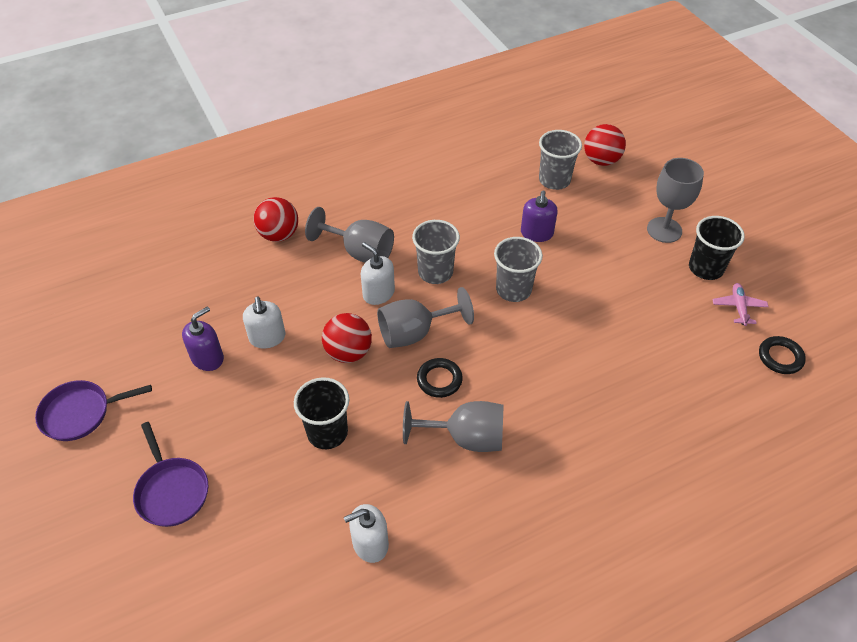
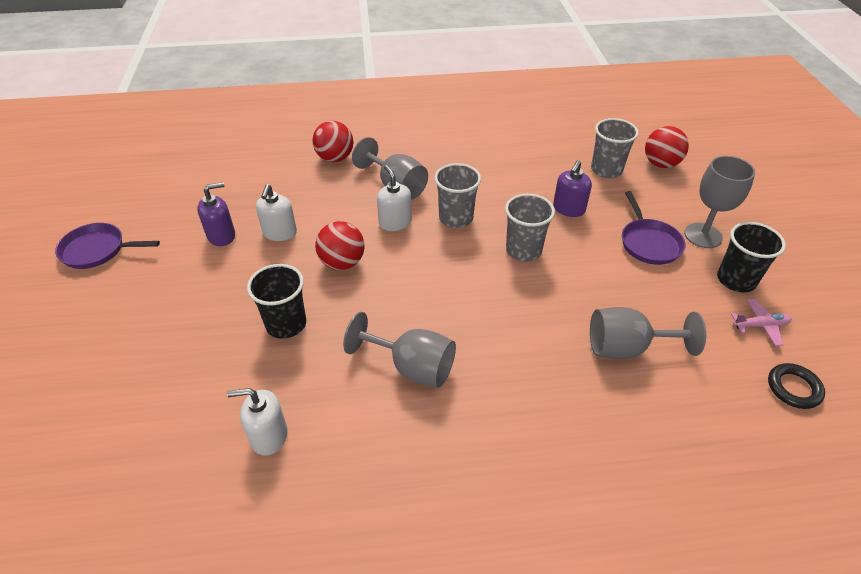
camera: 20 degrees right, 5 degrees down
(171, 491) = (127, 332): purple pan -> purple pan (648, 243)
(414, 333) = (410, 262): grey goblet -> grey goblet (626, 348)
(439, 380) = (413, 308): black ring -> none
(738, 307) = (760, 326): pink plane -> pink plane turned 60 degrees clockwise

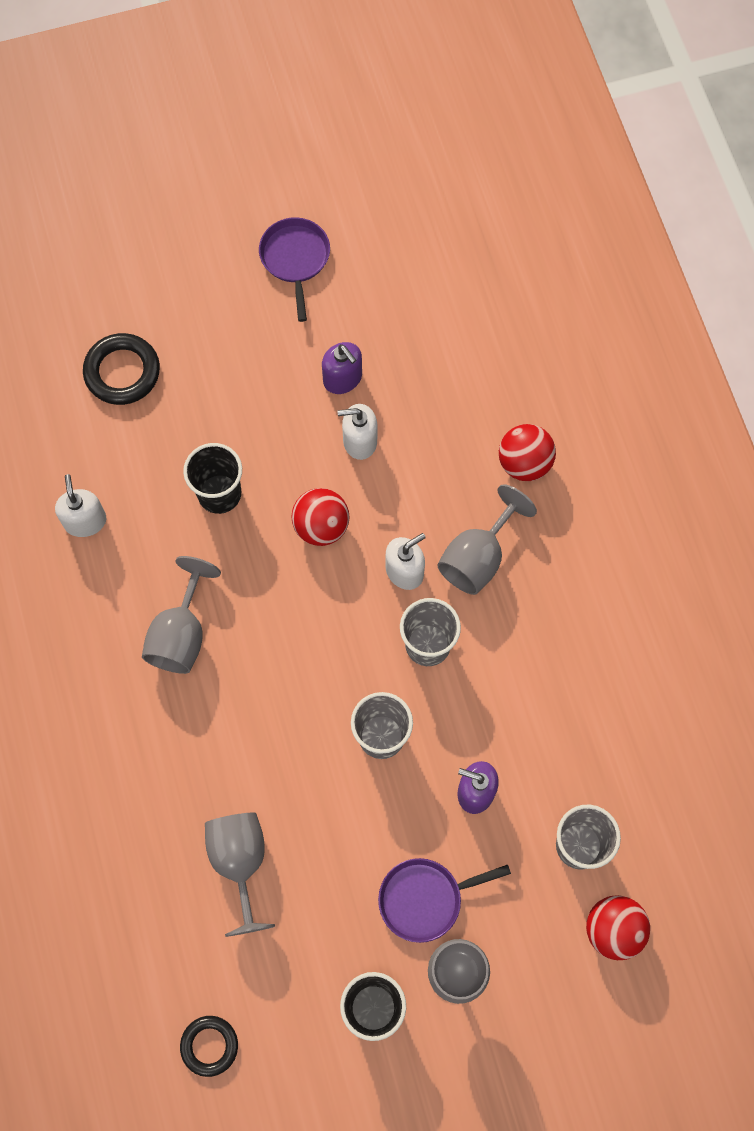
camera: 80 degrees right, 25 degrees up
(123, 385) = (122, 372): none -> black ring
(760, 326) = (298, 1025): pink plane -> none

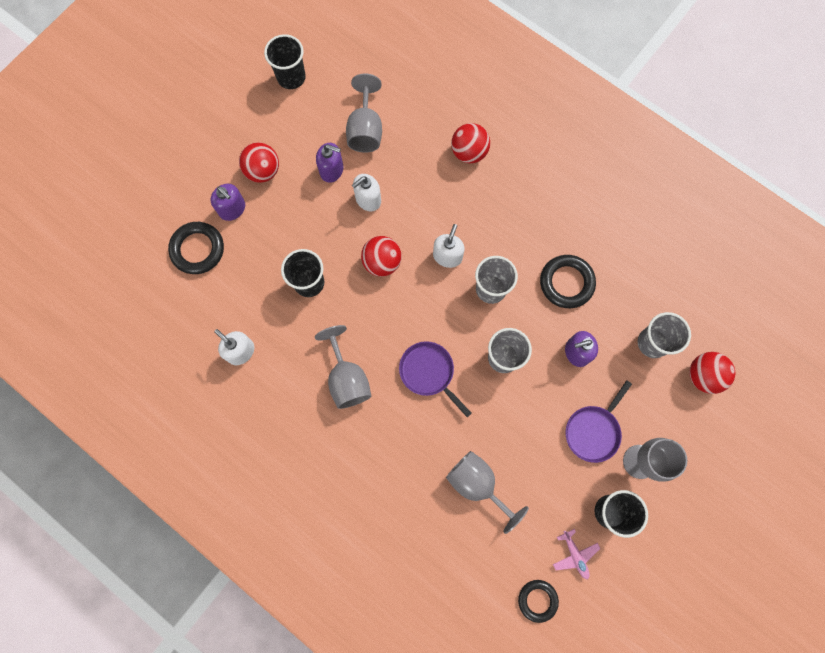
camera: 35 degrees left, 5 degrees up
(195, 350) = (232, 209): none -> purple soap dispenser
(262, 328) = (263, 171): none -> red ball
(292, 1026) = (575, 555): none -> pink plane
(295, 259) = (253, 118): purple pan -> purple pan (429, 372)
(376, 237) = (291, 77): none -> black cup
(477, 558) = (482, 222): grey goblet -> grey goblet (365, 130)
(526, 700) = (566, 283): none -> black ring

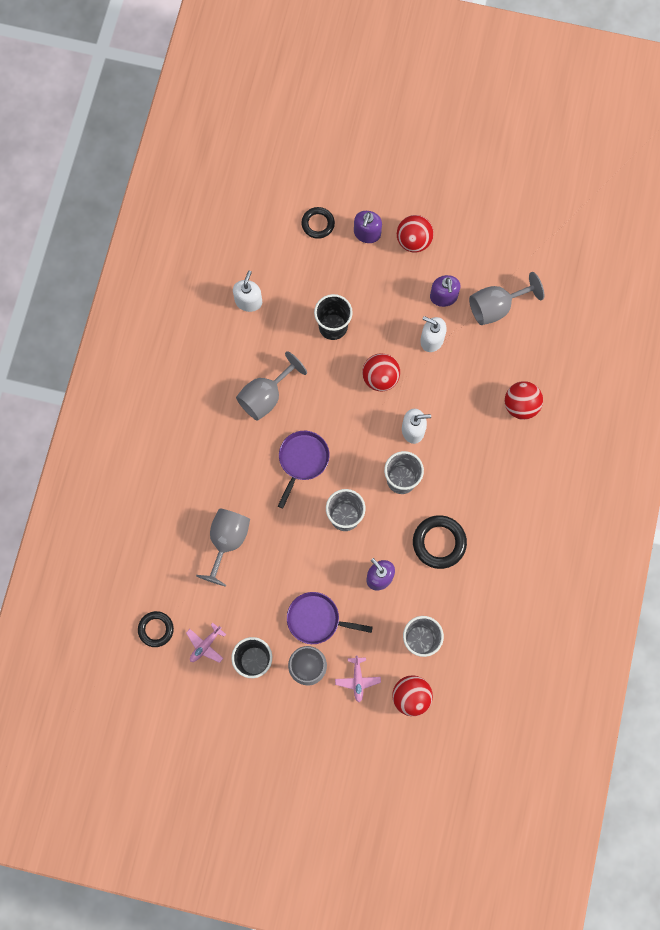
camera: 65 degrees right, 0 degrees up
(197, 249) = (318, 224): black ring -> black ring, size x0.65
(291, 77) = (514, 221): black cup -> none
(668, 418) = (357, 680): none -> pink plane

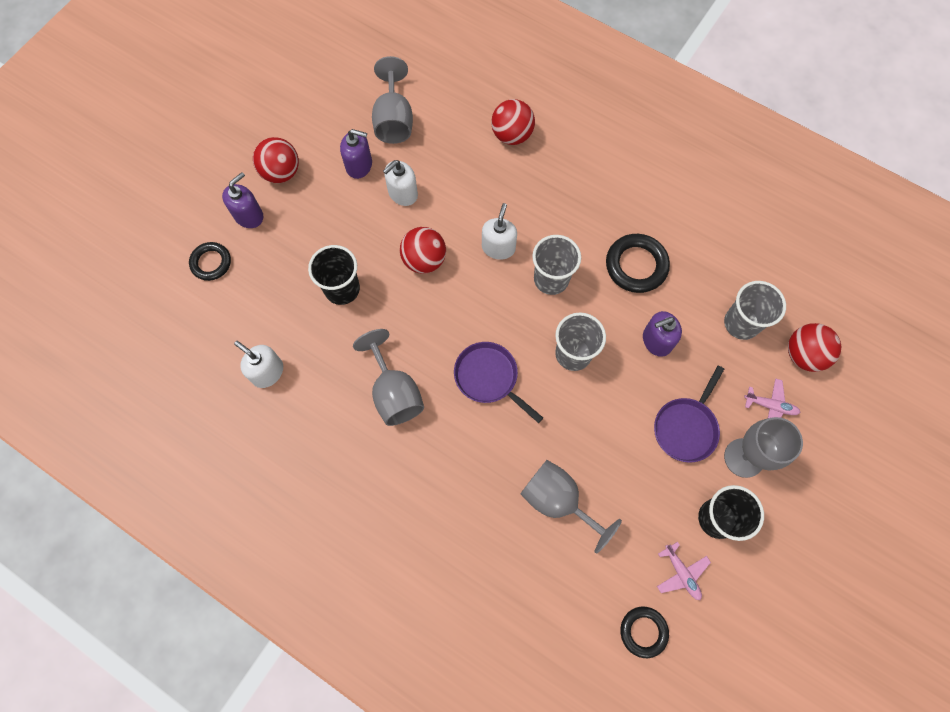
camera: 70 degrees left, 5 degrees down
(367, 233) = (249, 215): purple soap dispenser -> purple soap dispenser turned 90 degrees counterclockwise

